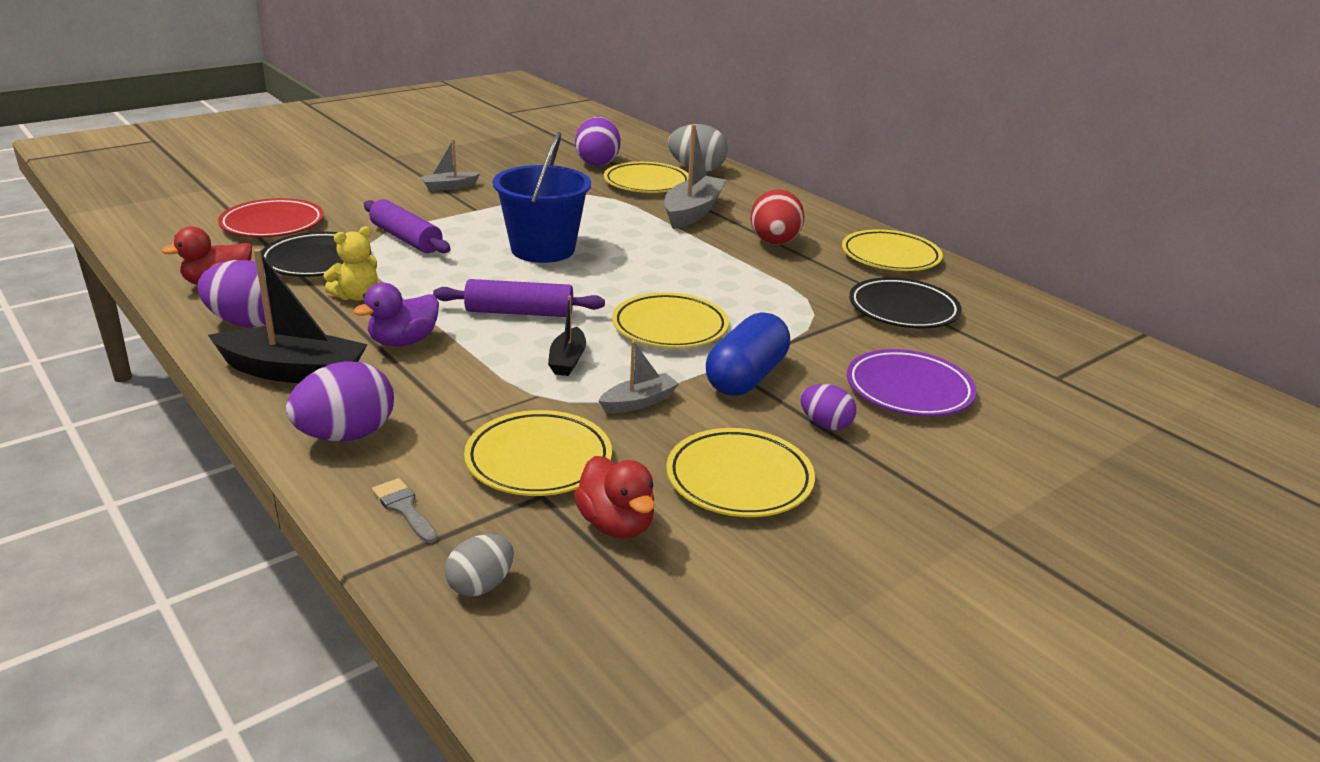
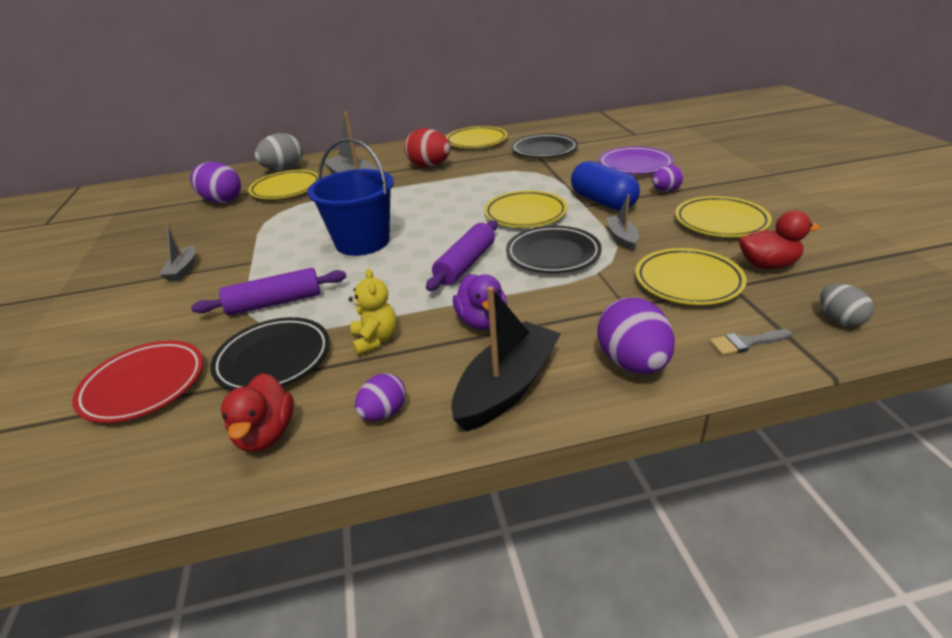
camera: 60 degrees left, 5 degrees up
(249, 323) = (384, 413): purple egg -> purple egg, size x0.59
(567, 360) = (553, 254): black boat -> black plate

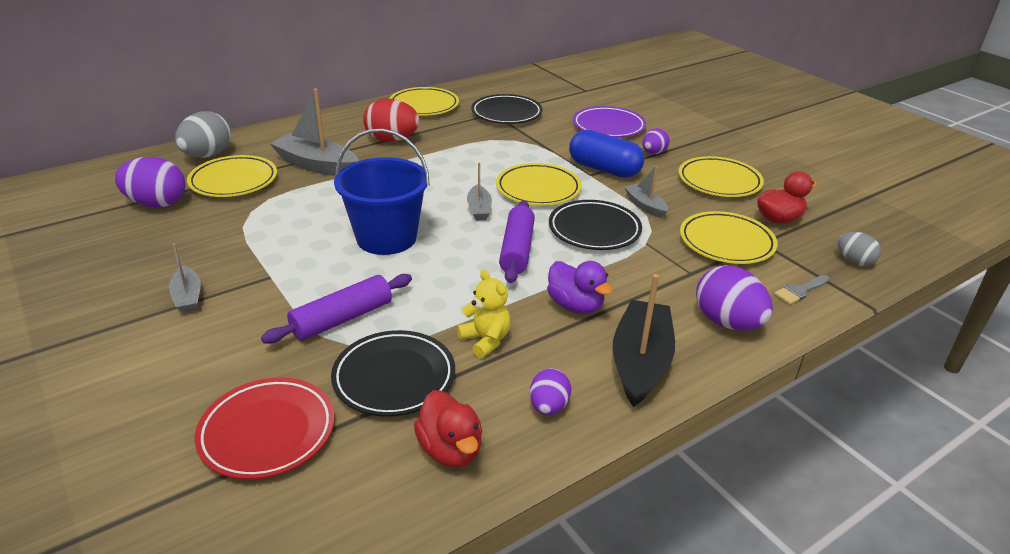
camera: 25 degrees left, 0 degrees up
(458, 226) = (479, 209): none -> grey boat

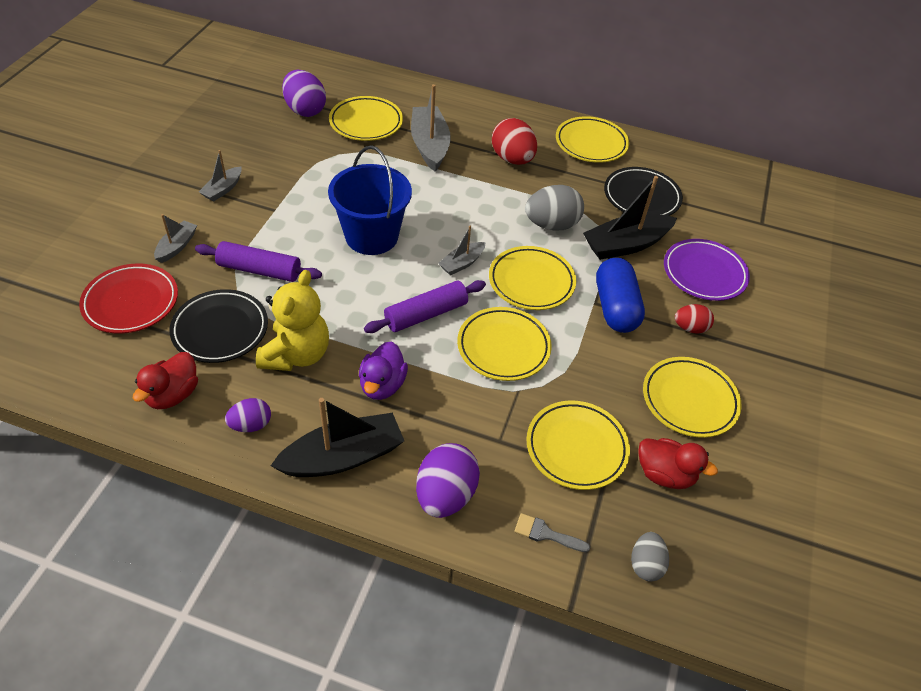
camera: 50 degrees right, 15 degrees up
(207, 155) = (384, 90): grey egg -> grey egg (551, 225)
(485, 340) = (296, 354): yellow teddy bear -> yellow teddy bear, size x1.64
(547, 139) = (626, 245): none -> black boat
(594, 230) = (503, 347): black plate -> yellow plate
(645, 206) = (580, 364): grey boat -> grey boat (177, 246)
(653, 153) = (690, 328): purple egg -> red egg

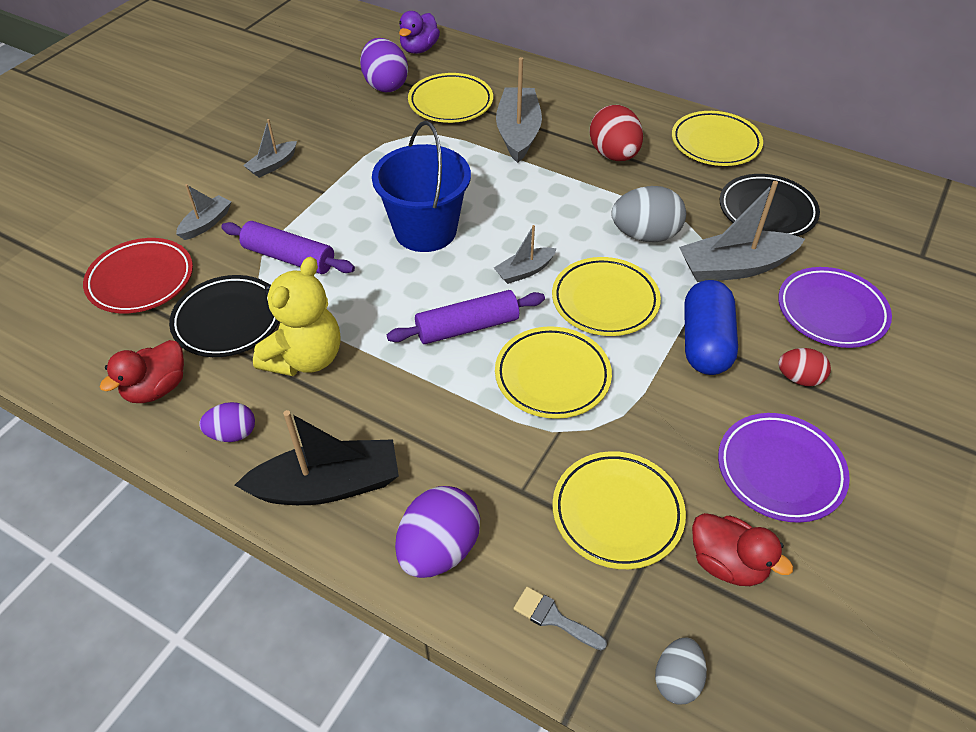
camera: 15 degrees right, 0 degrees up
(382, 385) = (395, 405): purple duck -> purple duck (419, 49)
(626, 245) = (735, 267): black boat -> grey boat
(689, 400) = (780, 470): yellow plate -> purple plate

